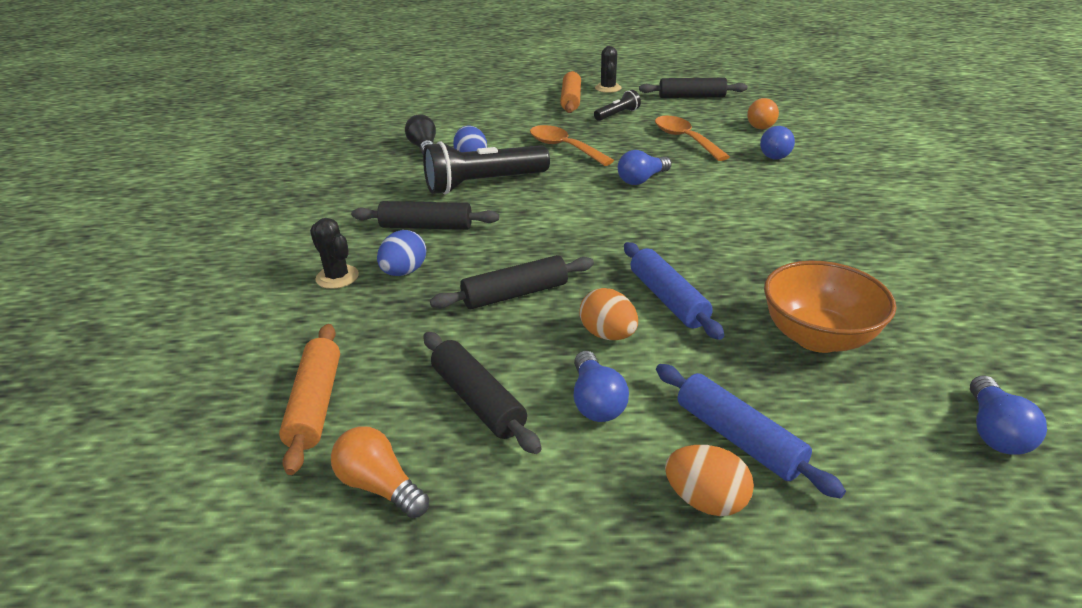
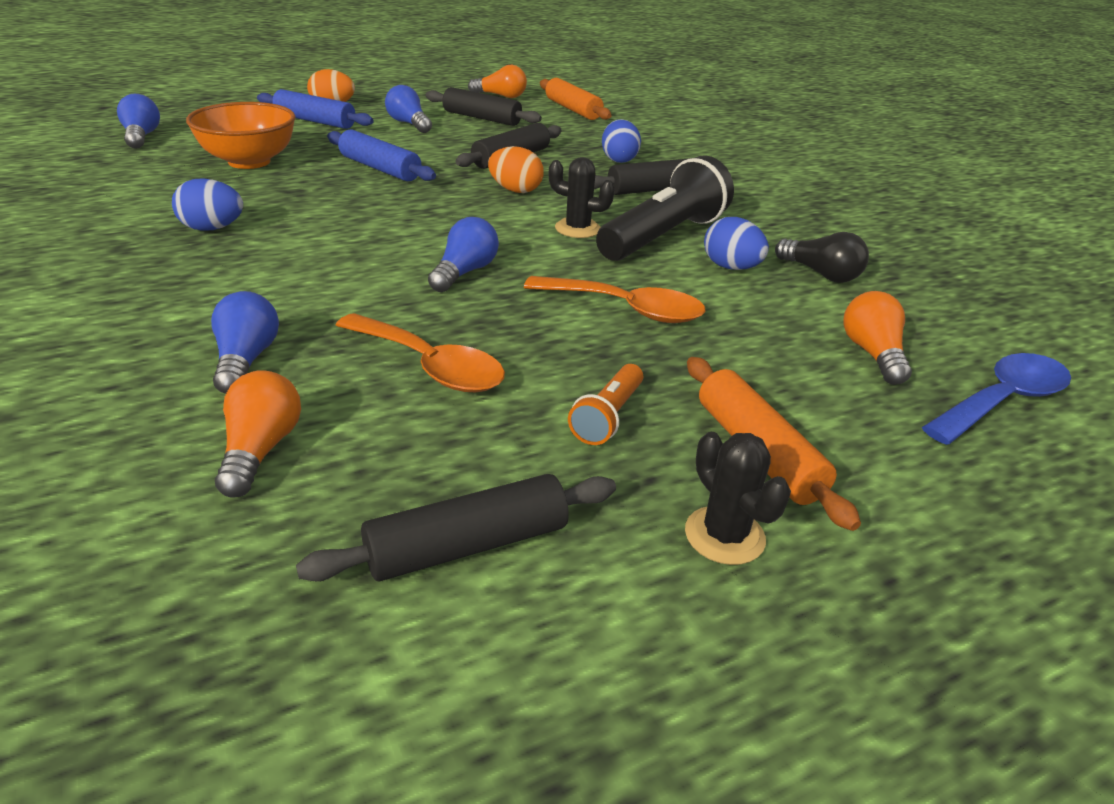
camera: 150 degrees right, 0 degrees up
(337, 277) = (664, 152): black cactus -> black cactus (577, 229)
(449, 97) = (1002, 400): none -> blue spoon
(471, 116) = (872, 354): none -> orange light bulb
(608, 334) = (419, 147): orange egg -> orange egg (515, 190)
(617, 114) = (608, 416): black flashlight -> orange flashlight
(824, 242) = (212, 228): none -> blue egg

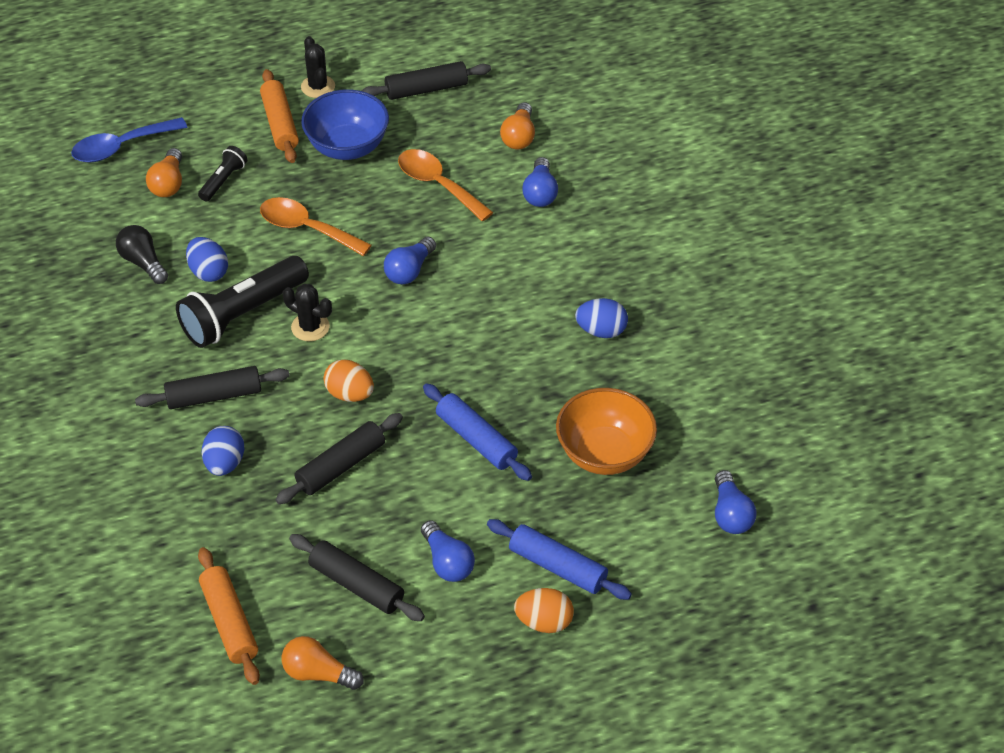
camera: 170 degrees left, 15 degrees up
(608, 416) = (347, 147): orange flashlight -> blue bowl
(791, 360) = (223, 181): none -> black flashlight

